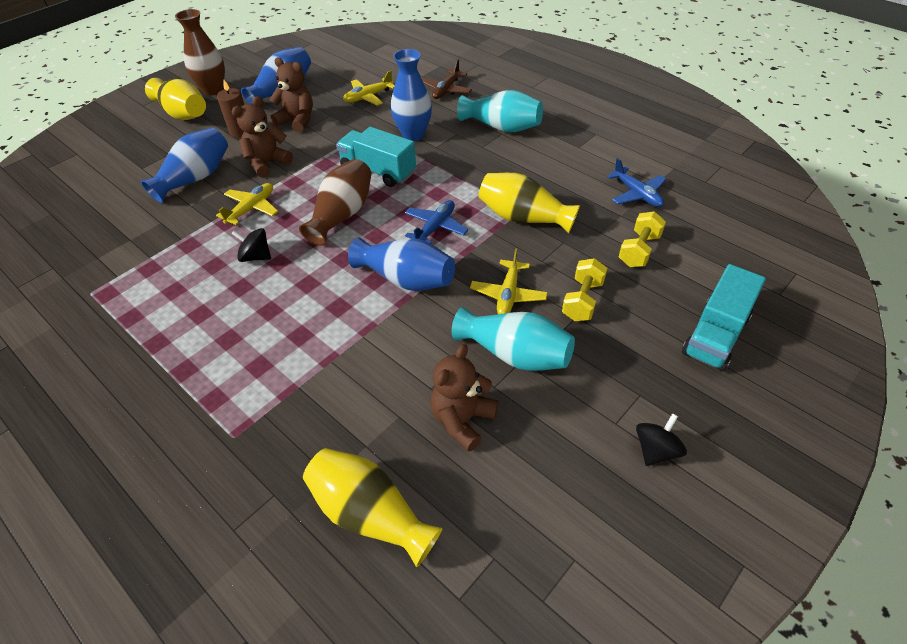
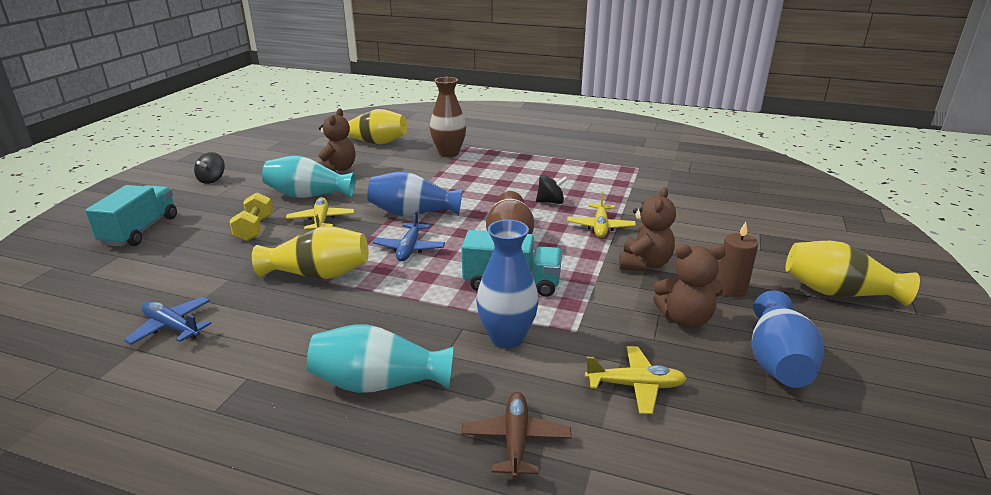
camera: 155 degrees right, 20 degrees down
(195, 178) = (692, 236): blue vase -> none
(213, 90) = (874, 336): brown vase -> brown vase (449, 153)
(368, 97) = (635, 386): yellow plane -> yellow plane turned 60 degrees clockwise
(639, 250) = (189, 272): yellow dumbbell -> none

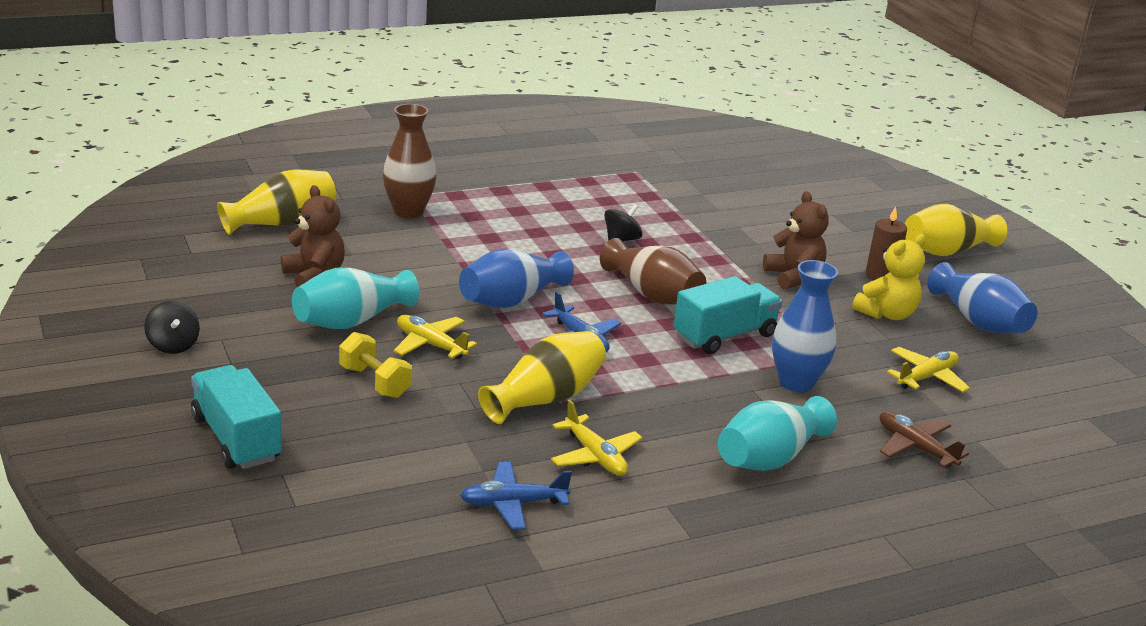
camera: 45 degrees left, 0 degrees up
(600, 227) = (706, 252): yellow plane -> yellow plane (595, 456)
(685, 319) = (886, 314): brown teddy bear -> yellow teddy bear

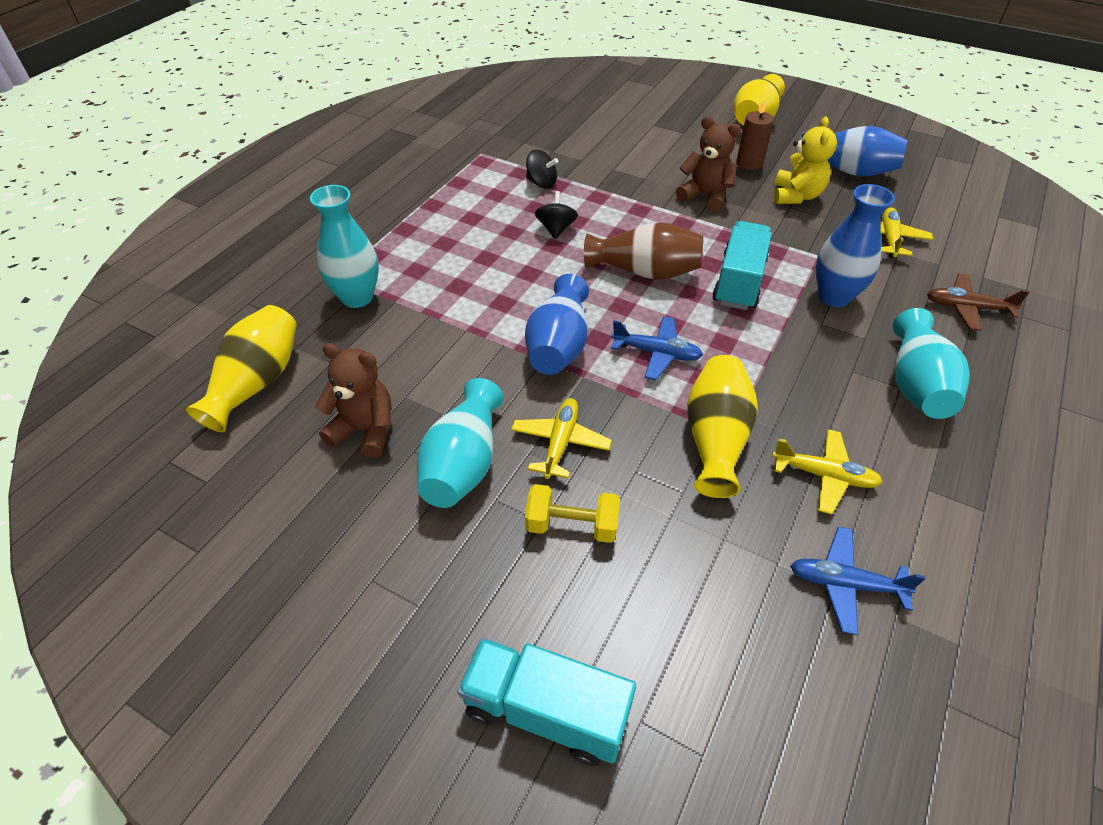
camera: 35 degrees left, 20 degrees up
(173, 345) = (332, 628): black spinning top -> black spinning top (541, 183)
(408, 211) = (357, 297): brown vase -> turquoise vase
(430, 344) = (560, 443): yellow plane -> yellow plane turned 105 degrees clockwise
(513, 504) = (845, 584): blue plane -> blue plane turned 60 degrees clockwise

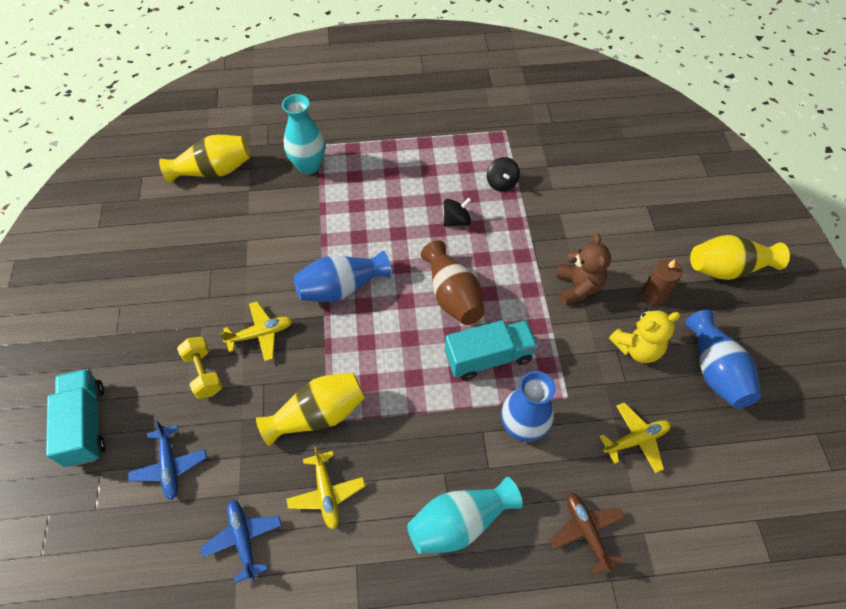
camera: 55 degrees right, 10 degrees up
(365, 430) = (211, 238): brown teddy bear -> none
(463, 463) = (216, 297): turquoise vase -> none
(657, 353) = (373, 344): blue plane -> blue plane (170, 466)

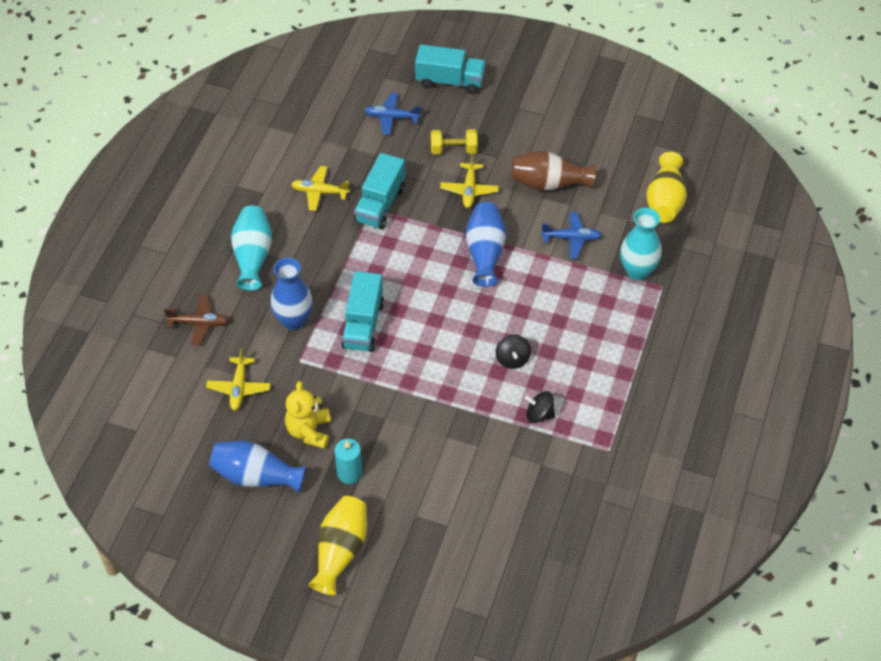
camera: 115 degrees right, 5 degrees down
(243, 539) = (317, 142): blue plane -> blue plane (571, 238)
(318, 415) = (380, 204): yellow vase -> turquoise truck
(452, 295) = (434, 324): brown vase -> brown vase (549, 183)
(578, 287) = (391, 419): brown teddy bear -> none
(654, 295) = (349, 473): brown candle -> turquoise candle

